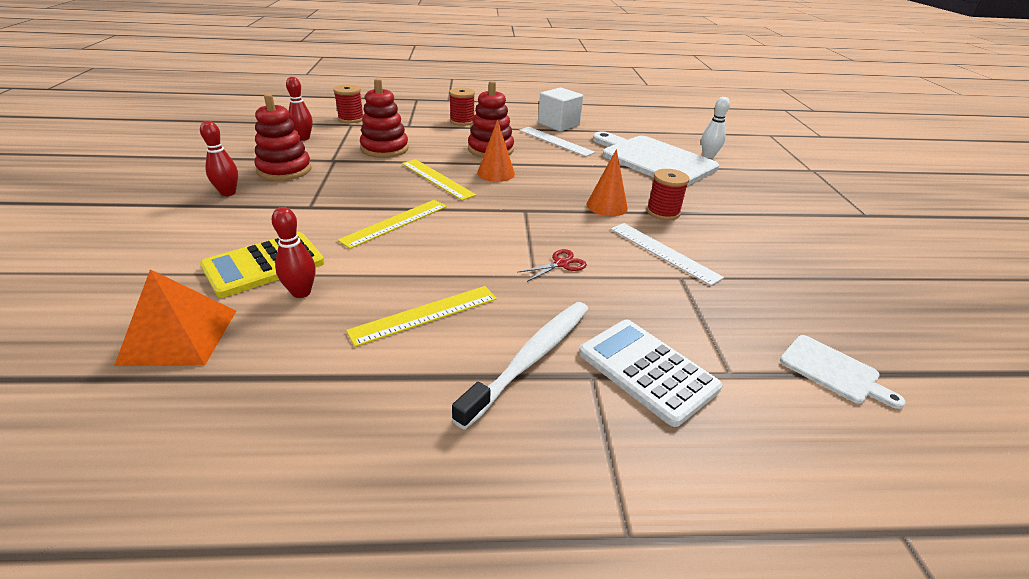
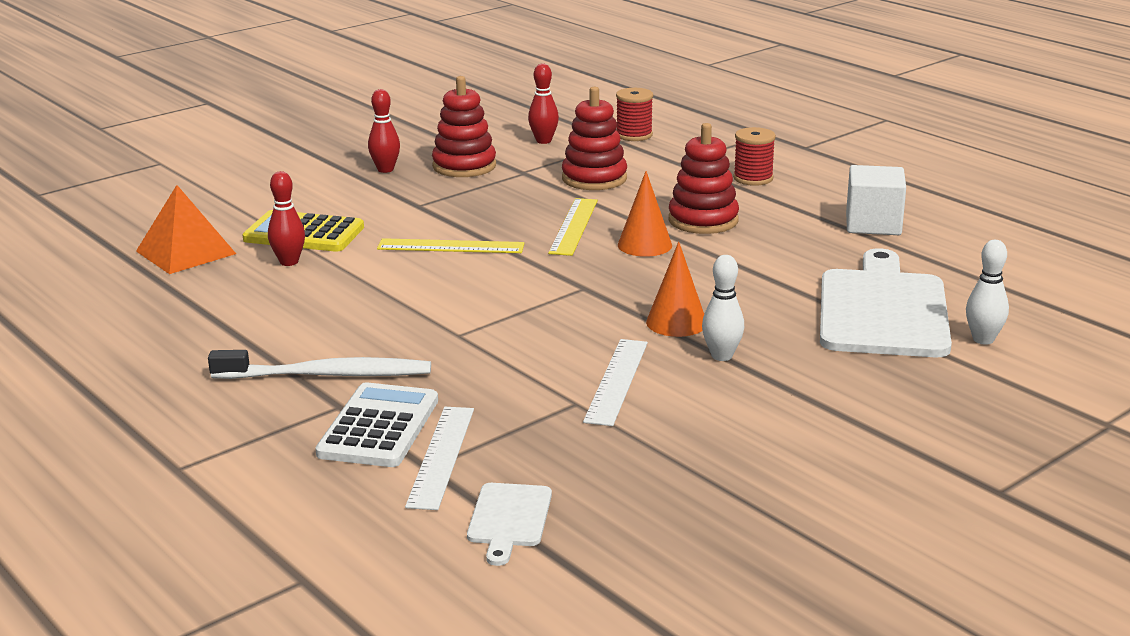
camera: 55 degrees right, 10 degrees down
(425, 314) = (327, 315): yellow ruler -> none
(555, 141) = (809, 241): white ruler -> white ruler (441, 456)
(561, 264) = (500, 339): red scissors -> none
(663, 212) = (721, 356): red spool -> white bowling pin

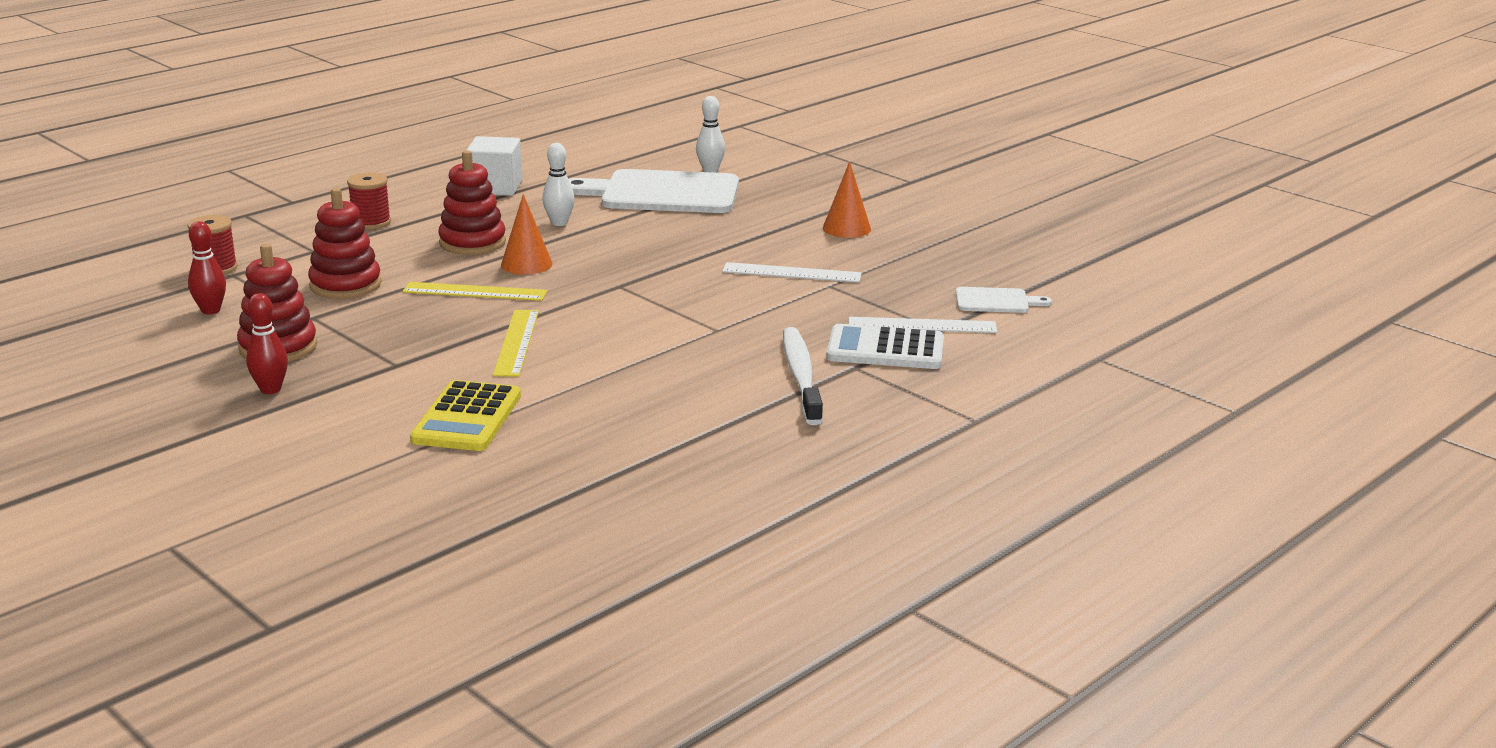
camera: 95 degrees left, 0 degrees up
(186, 252) = (511, 480): orange pyramid -> none
(289, 262) = (547, 418): red bowling pin -> none
(676, 322) = (688, 254): orange cone -> orange cone (846, 228)
(721, 356) = (745, 241): white bowling pin -> white bowling pin (559, 223)

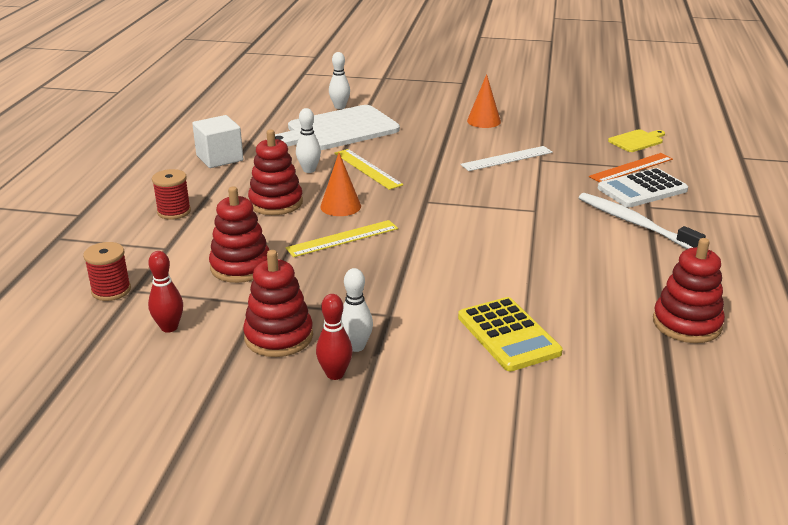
camera: 35 degrees left, 5 degrees up
(324, 377) = (356, 346): none -> white bowling pin
(516, 342) = (437, 265): yellow ruler -> yellow ruler (367, 169)
(656, 475) = (686, 324): none -> red stacking toy
(922, 325) = (631, 168): white ruler -> orange ruler
(995, 301) = (637, 141): white cutting board -> yellow cutting board

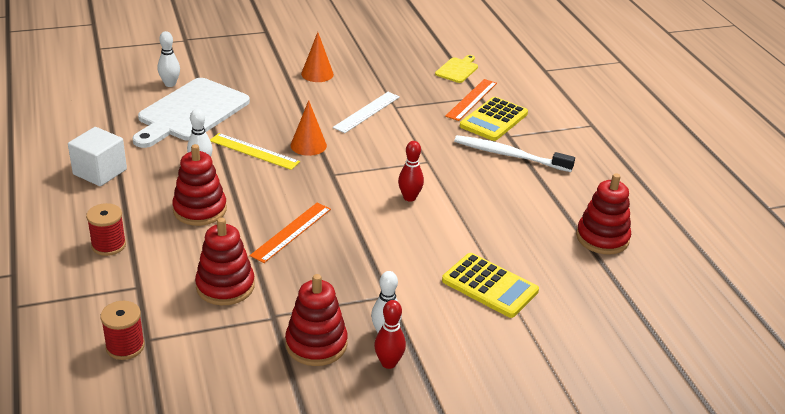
camera: 30 degrees left, 5 degrees up
(169, 327) = (214, 366): red bowling pin -> red bowling pin (409, 197)
(340, 206) = (262, 198): orange cone -> orange cone (308, 145)
(342, 238) = (291, 232): yellow ruler -> orange ruler
(642, 189) = (494, 120): white calculator -> yellow calculator

